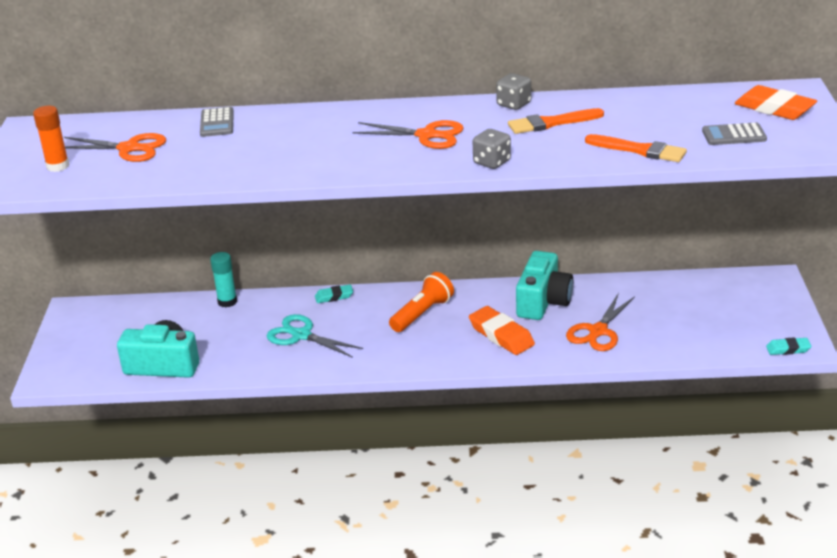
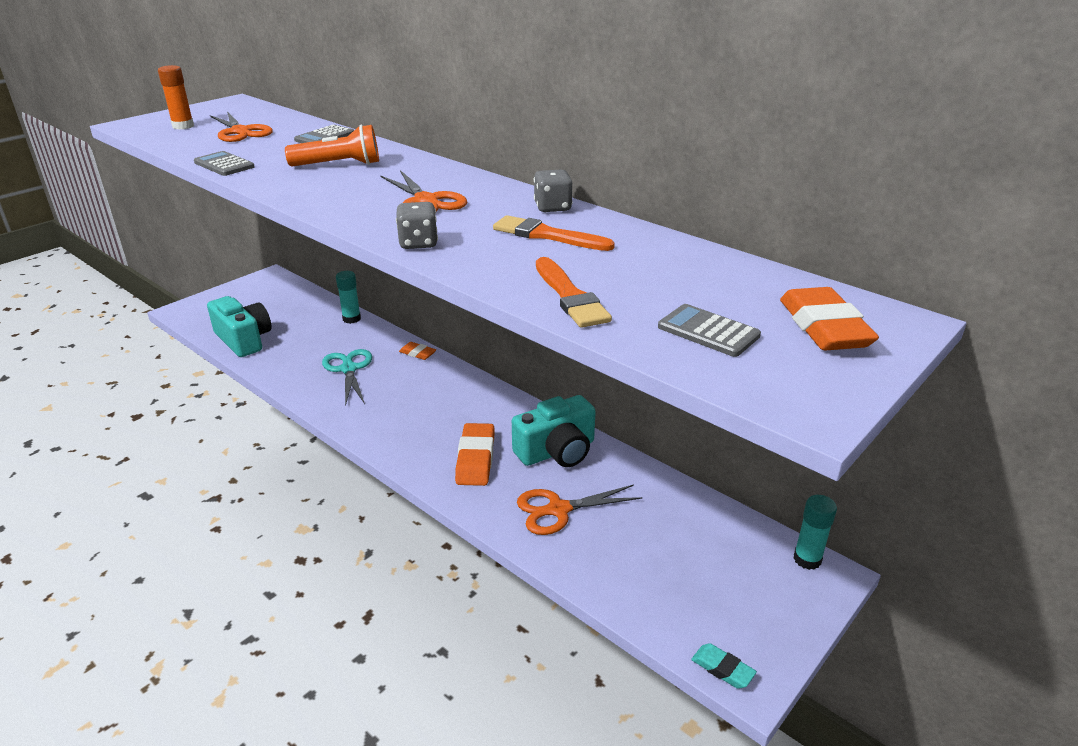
camera: 40 degrees right, 0 degrees up
(203, 177) = (224, 165): none -> grey calculator
(334, 296) = (417, 353): turquoise eraser -> orange eraser
(422, 313) = (451, 403): orange flashlight -> orange flashlight (339, 165)
(756, 277) = (807, 559): none -> turquoise glue stick

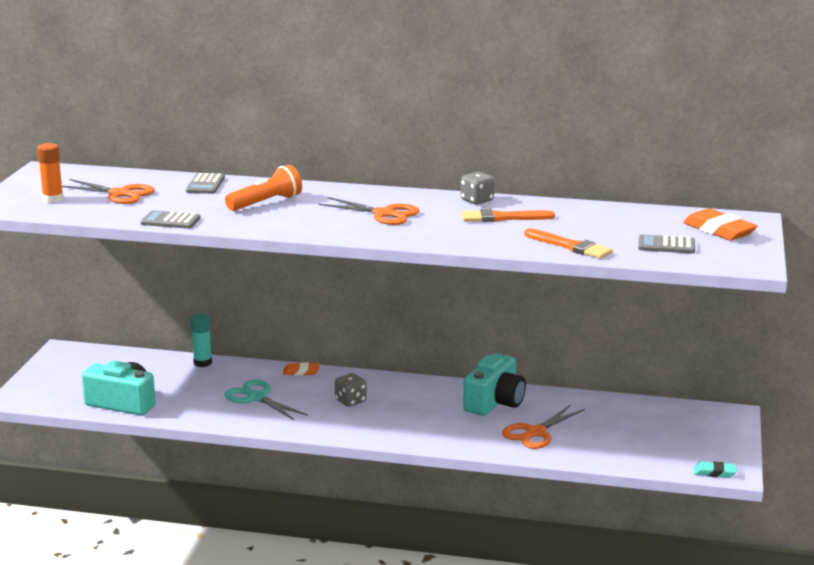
camera: 30 degrees left, 10 degrees down
(418, 243) = (429, 239): grey dice -> grey dice (350, 401)
(476, 459) = (442, 423): orange eraser -> none
(807, 559) = (713, 410): turquoise glue stick -> none

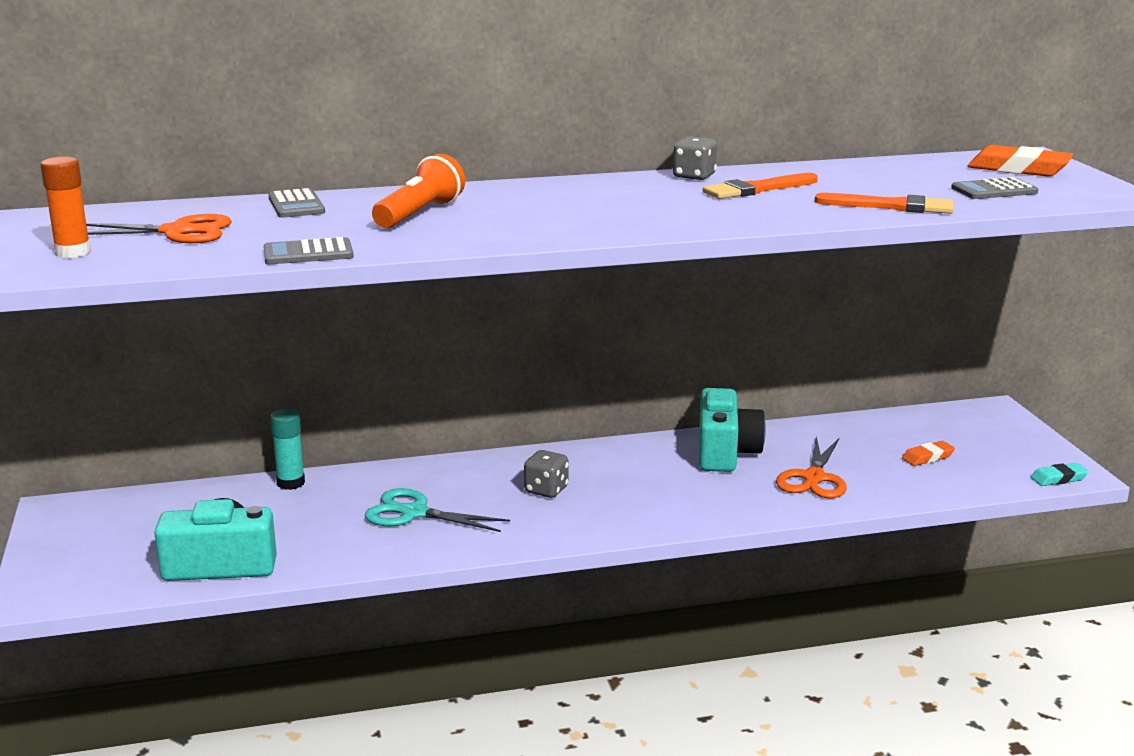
camera: 25 degrees left, 0 degrees up
(301, 372) = (442, 466): orange eraser -> orange eraser (927, 457)
(383, 214) = (601, 205): orange scissors -> none

